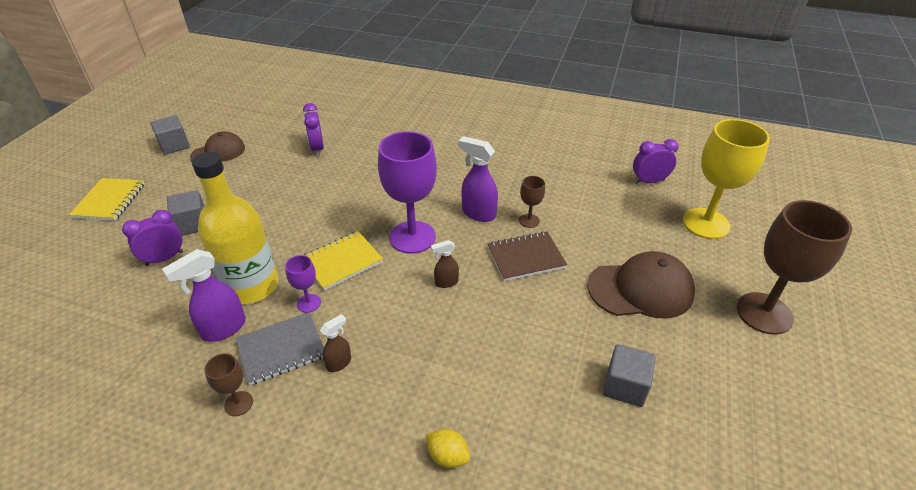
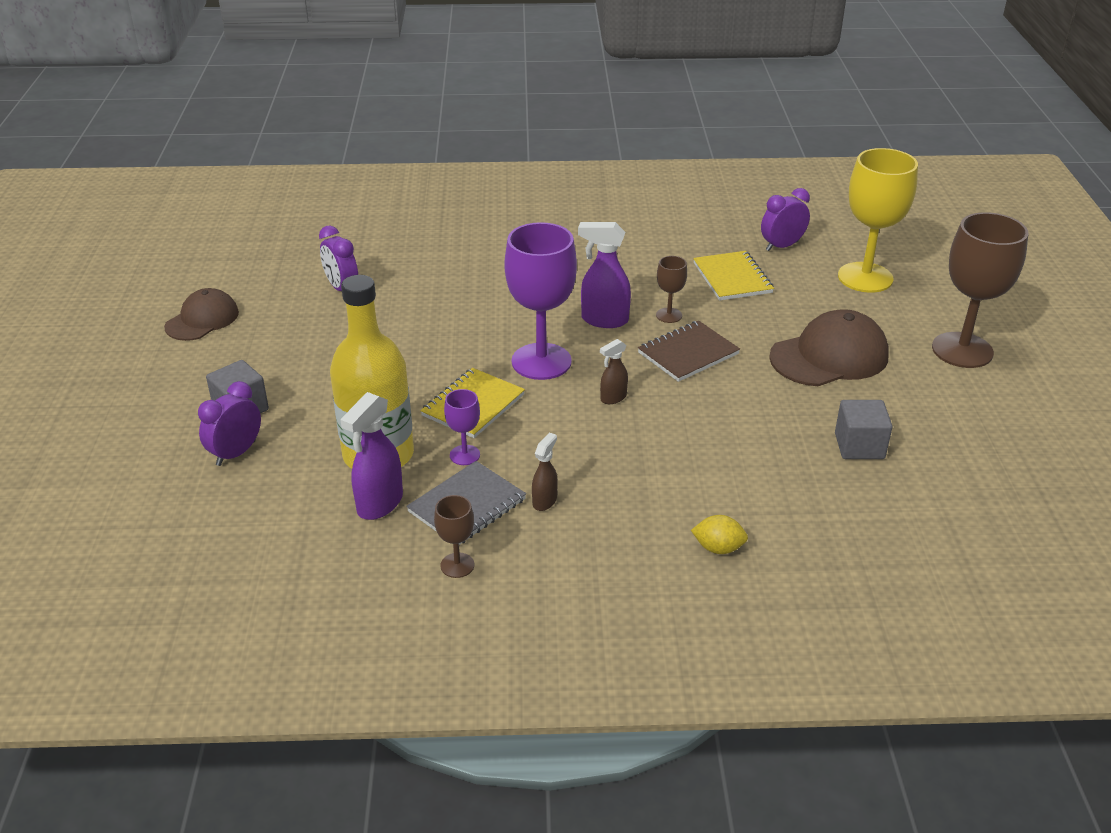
camera: 20 degrees left, 5 degrees down
(109, 201) = (93, 408): yellow notebook -> yellow notebook (732, 278)
(174, 145) = (128, 324): grey cube -> none

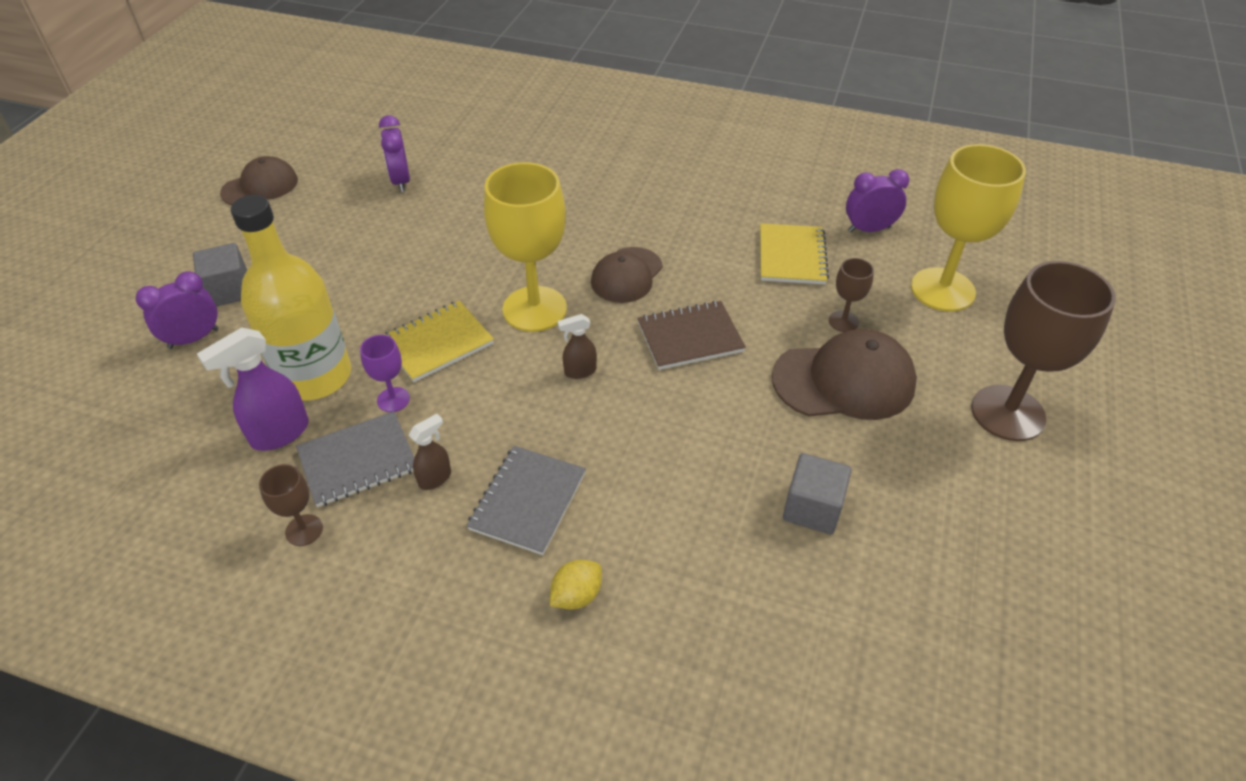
camera: 20 degrees right, 10 degrees up
(541, 361) = (534, 309): purple goblet -> yellow goblet
(604, 320) = (626, 275): purple spray bottle -> brown cap
(634, 497) = (528, 501): none -> grey notebook
(669, 315) = (697, 286): brown goblet -> brown goblet (843, 321)
(718, 548) = (576, 595): yellow lemon -> yellow lemon turned 75 degrees counterclockwise

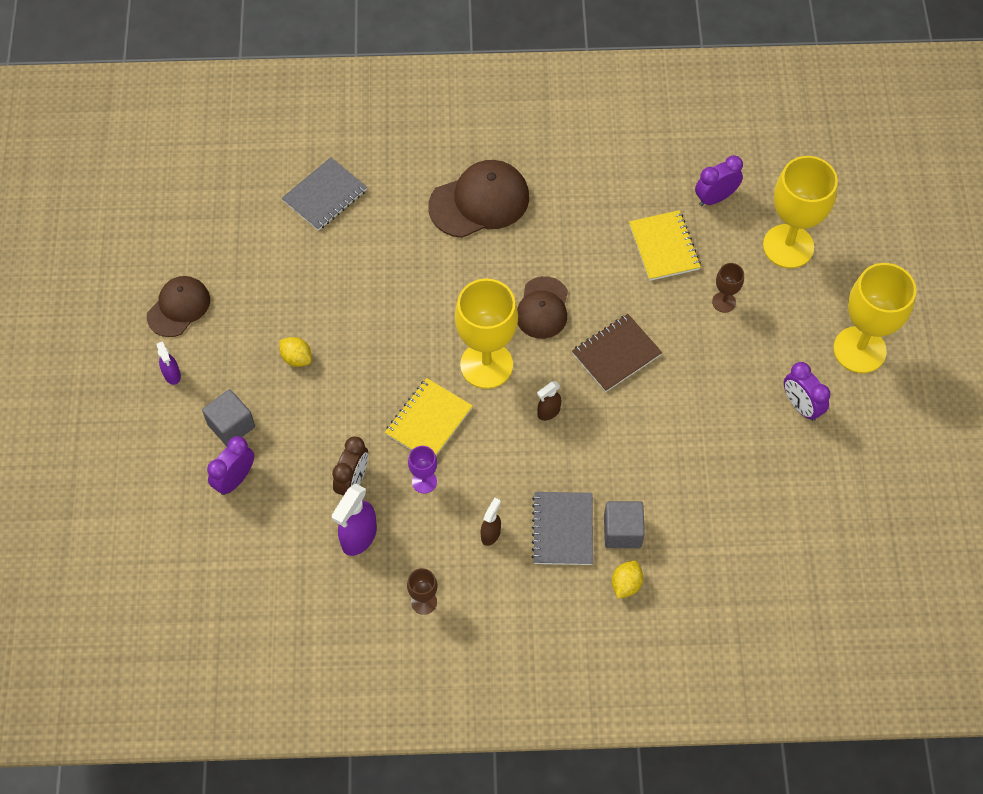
camera: 20 degrees left, 15 degrees up
(209, 235) = (172, 375): none -> purple spray bottle
(315, 376) = (353, 481): yellow bottle -> brown clock
(339, 252) = (296, 358): none -> yellow lemon
(358, 461) = (429, 539): grey notebook -> grey notebook (325, 196)
(401, 181) = (300, 262): purple clock -> purple clock (801, 406)
(812, 508) = (751, 471): grey cube -> grey cube (622, 531)
(844, 381) = (740, 358): brown cap -> brown cap (479, 201)
(1008, 413) = (859, 350): brown goblet -> yellow goblet

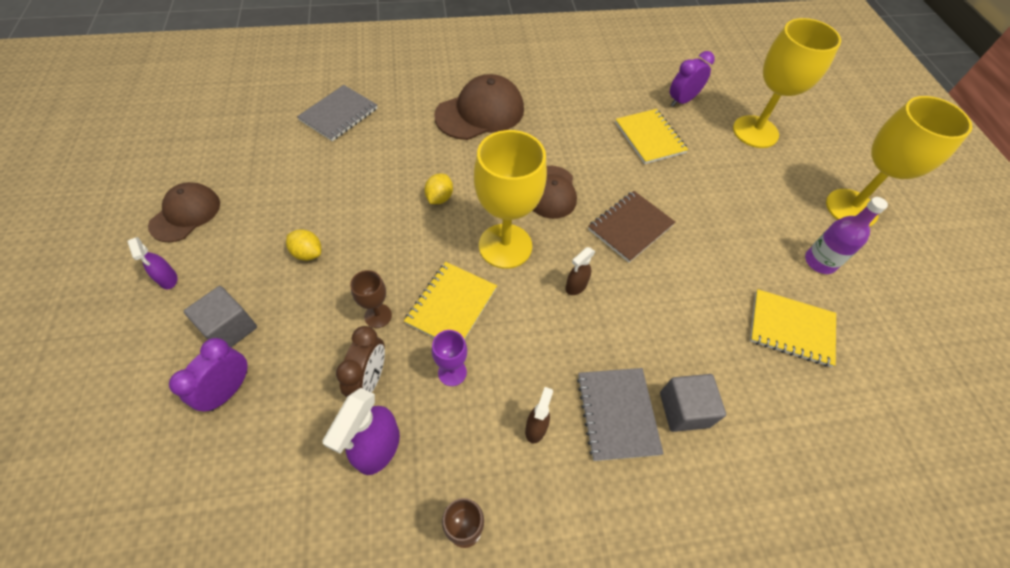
camera: 10 degrees left, 5 degrees down
(626, 584) = (705, 476): yellow lemon -> yellow lemon (439, 198)
(724, 302) = (716, 177): brown goblet -> brown goblet (378, 316)
(745, 470) = (791, 329): none -> yellow notebook
(801, 406) = (820, 262): purple clock -> purple bottle

